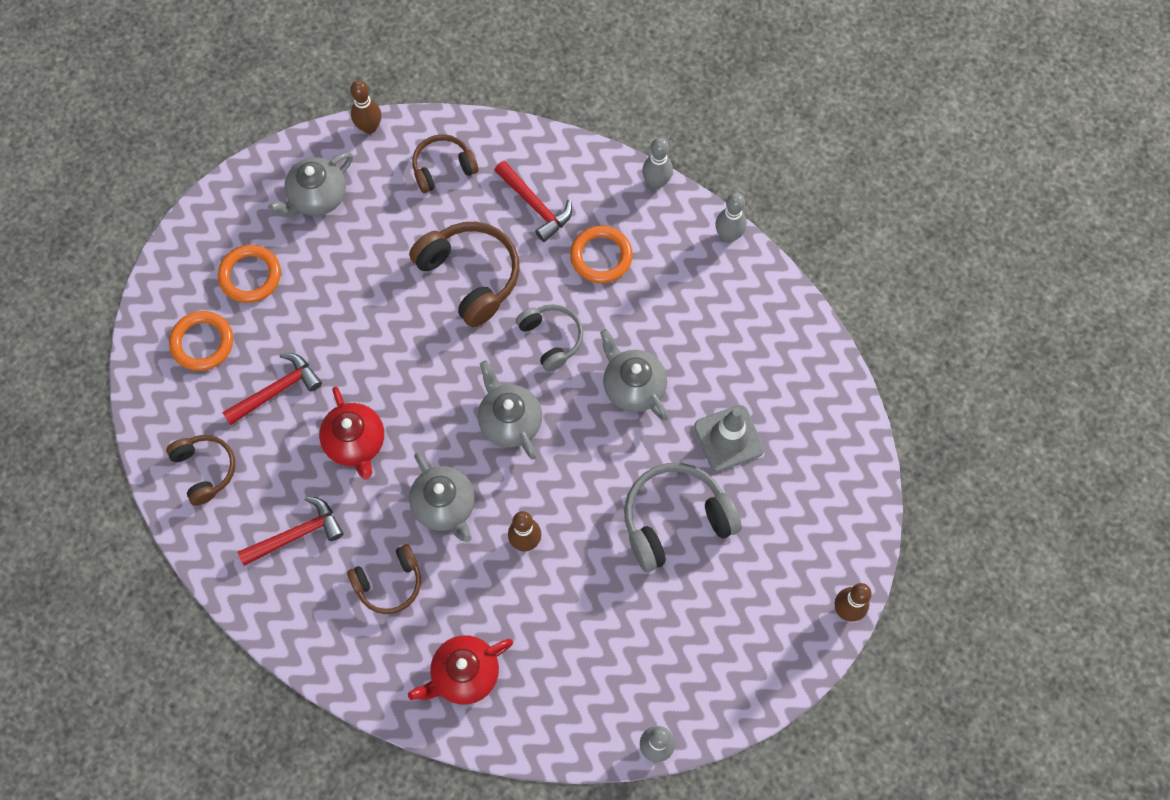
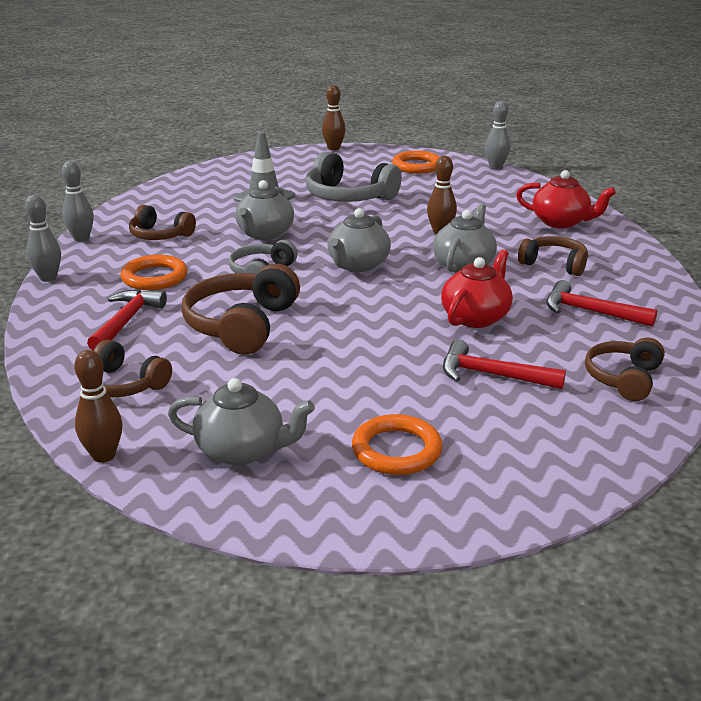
camera: 125 degrees left, 40 degrees down
(202, 343) = (514, 444): orange ring -> orange ring (417, 166)
(692, 300) = (160, 235): none -> brown headphones

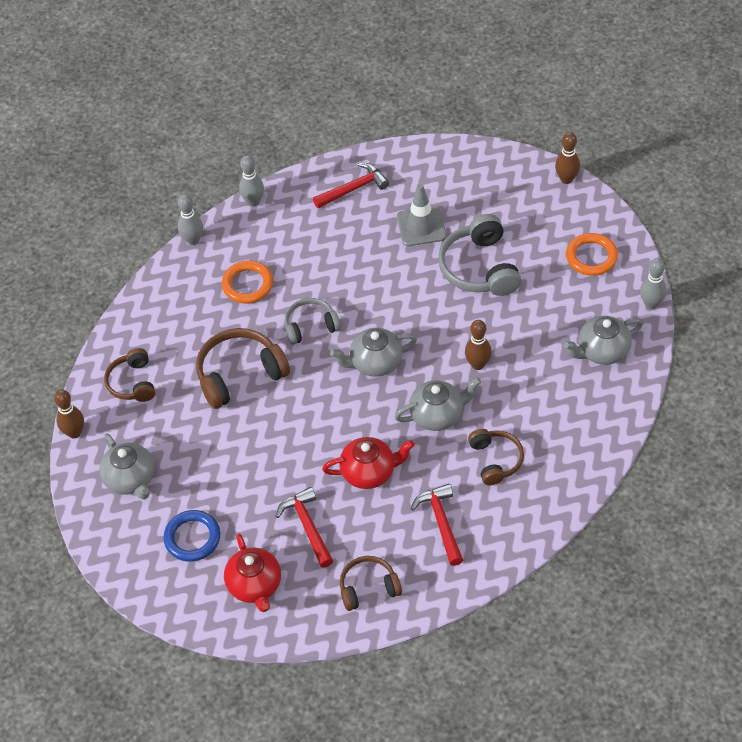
camera: 50 degrees right, 25 degrees up
(126, 321) = (188, 322): red hammer -> red hammer (353, 188)
(160, 235) = (302, 232): brown headphones -> none
(264, 234) = (365, 279): grey teapot -> grey teapot (602, 351)
(396, 450) = (192, 538): orange ring -> blue ring
(561, 222) = (578, 417): red teapot -> red teapot (255, 585)

